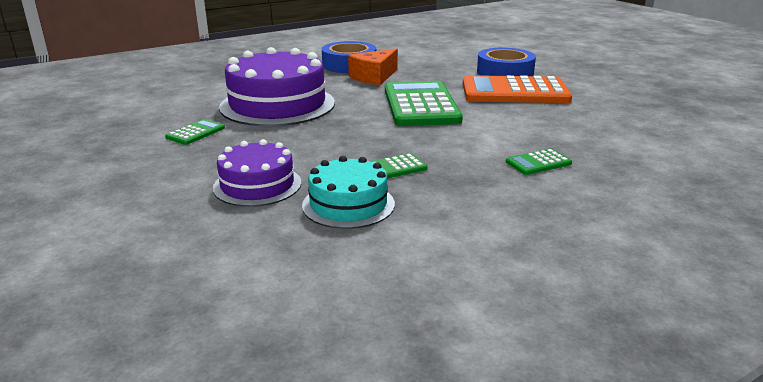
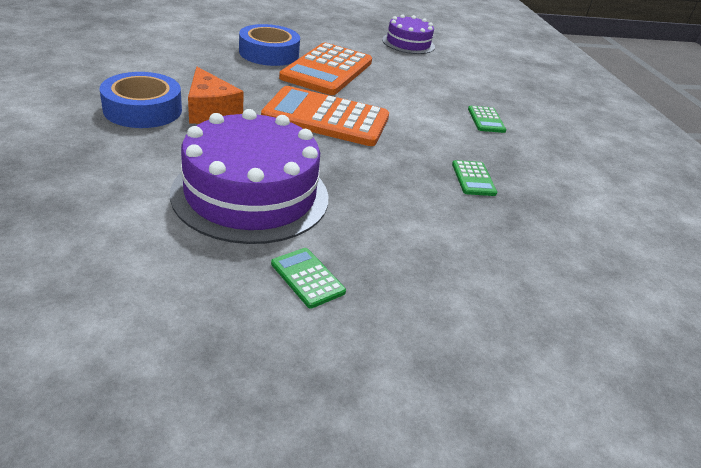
camera: 75 degrees left, 10 degrees up
(257, 185) = (486, 262): purple cake -> purple cake (408, 43)
(348, 204) = (540, 221): turquoise cake -> none
(420, 105) = (326, 118): green calculator -> orange calculator

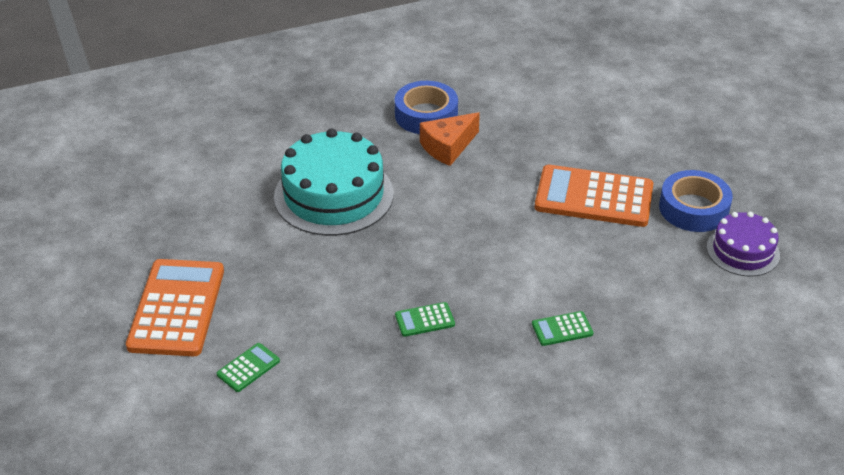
camera: 85 degrees right, 5 degrees up
(250, 194) = (333, 195): purple cake -> turquoise cake
(269, 53) = (601, 152): blue tape -> blue tape (693, 208)
(307, 278) = (249, 238): green calculator -> green calculator (248, 368)
(326, 118) = (482, 213): orange calculator -> orange calculator (176, 308)

